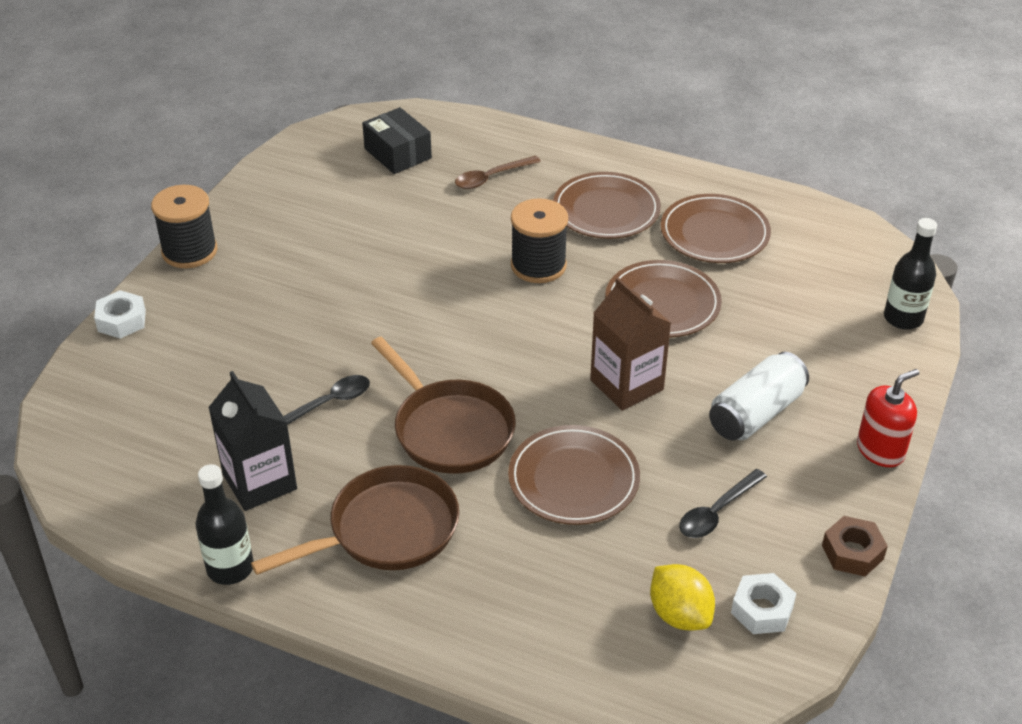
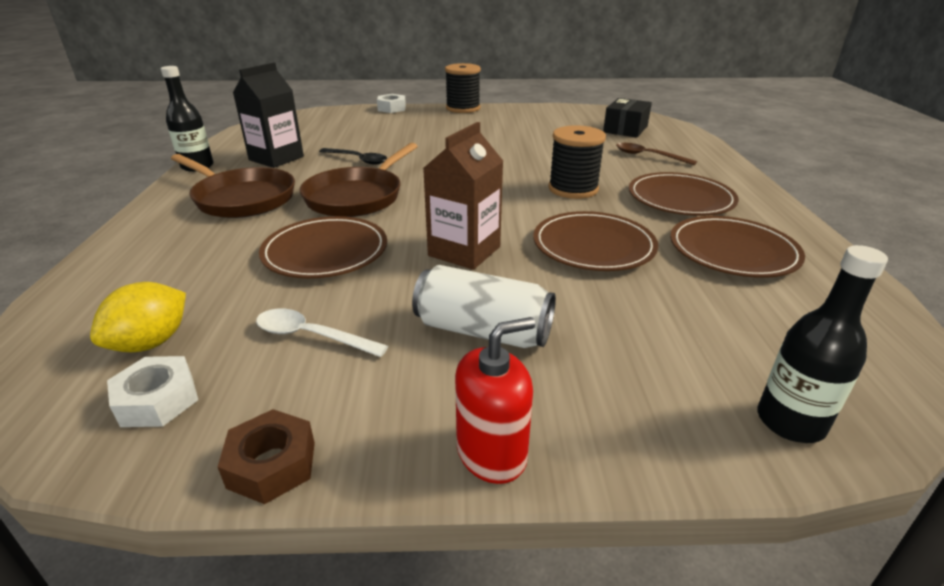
camera: 65 degrees right, 10 degrees down
(717, 512) = (311, 336): black spoon -> white spoon
(880, 450) = (491, 453): red soap dispenser -> red soap dispenser turned 60 degrees counterclockwise

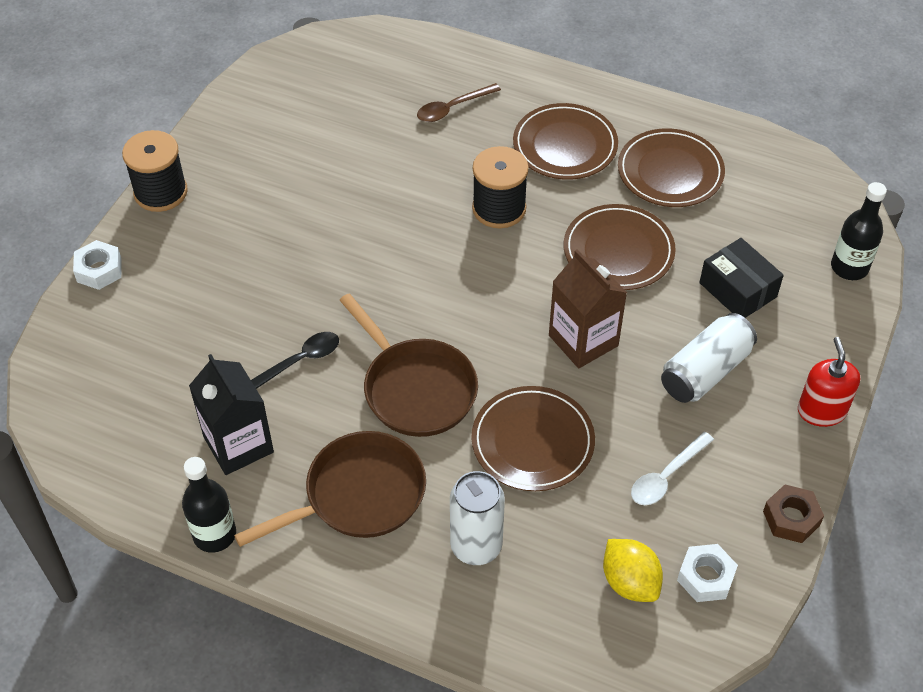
camera: 65 degrees left, 20 degrees up
(195, 251) = (476, 546): none -> white can
(625, 129) = (360, 80): black box -> black box (738, 290)

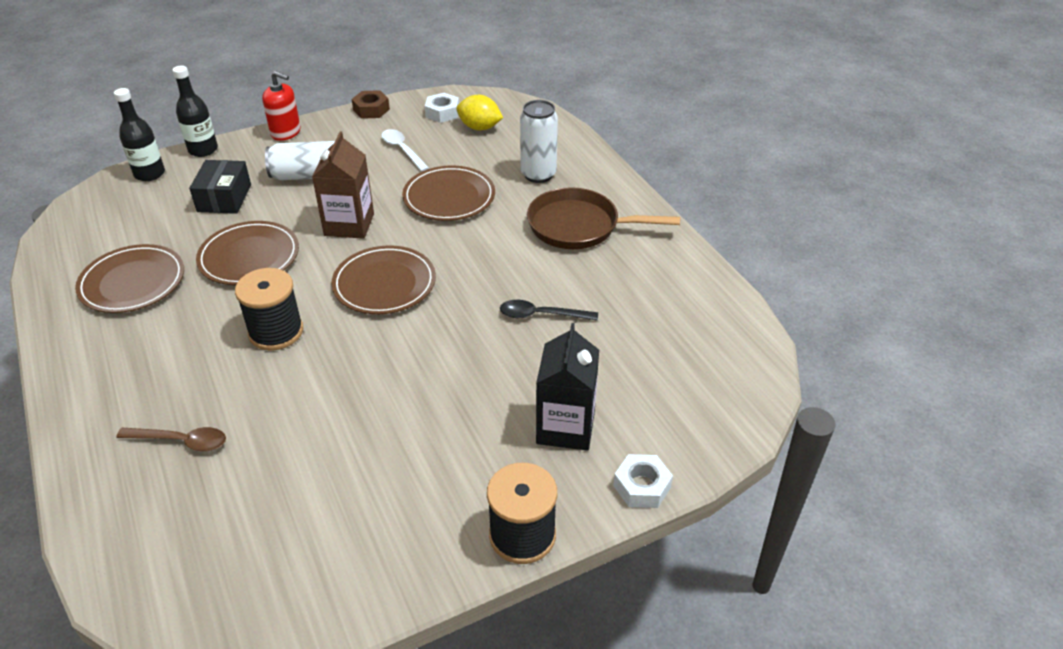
camera: 140 degrees left, 10 degrees down
(214, 534) = (686, 253): black bottle -> black bottle (203, 150)
(238, 444) = (630, 290): black carton -> black carton (565, 427)
(415, 388) = (482, 257): brown pan -> none
(565, 145) = (159, 347): brown plate -> brown plate (384, 284)
(630, 582) = (479, 128): yellow lemon -> yellow lemon turned 75 degrees counterclockwise
(666, 476) = (402, 150): white spoon -> white spoon turned 120 degrees counterclockwise
(821, 411) = (286, 132): red soap dispenser -> red soap dispenser turned 105 degrees counterclockwise

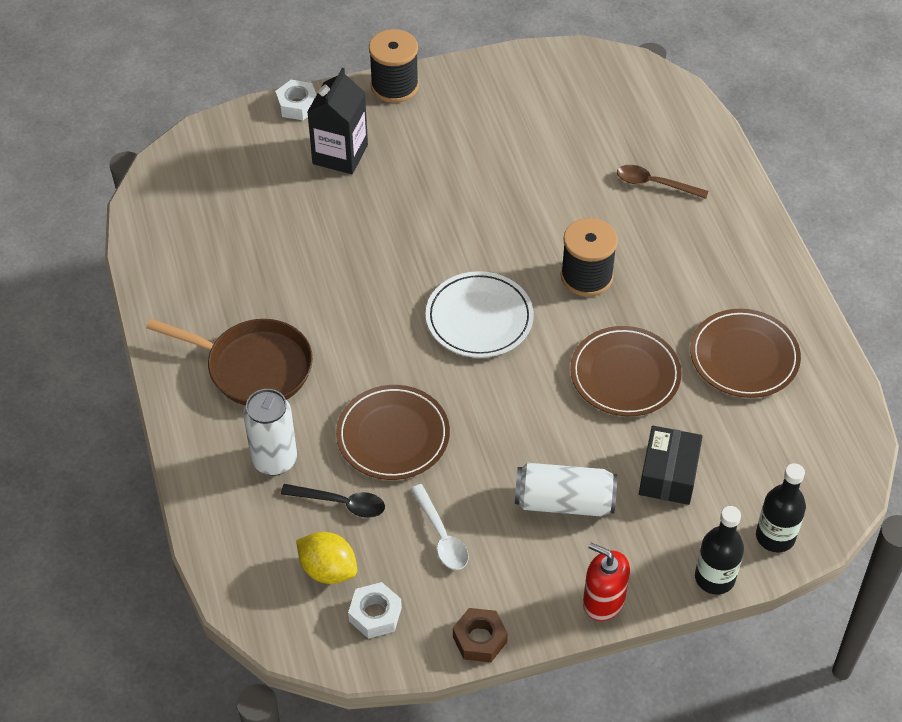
camera: 170 degrees left, 10 degrees up
(349, 224) = (515, 407): brown carton -> none
(384, 284) = (479, 318): brown plate -> white plate
(541, 315) = (329, 260): black spoon -> black spoon (341, 503)

